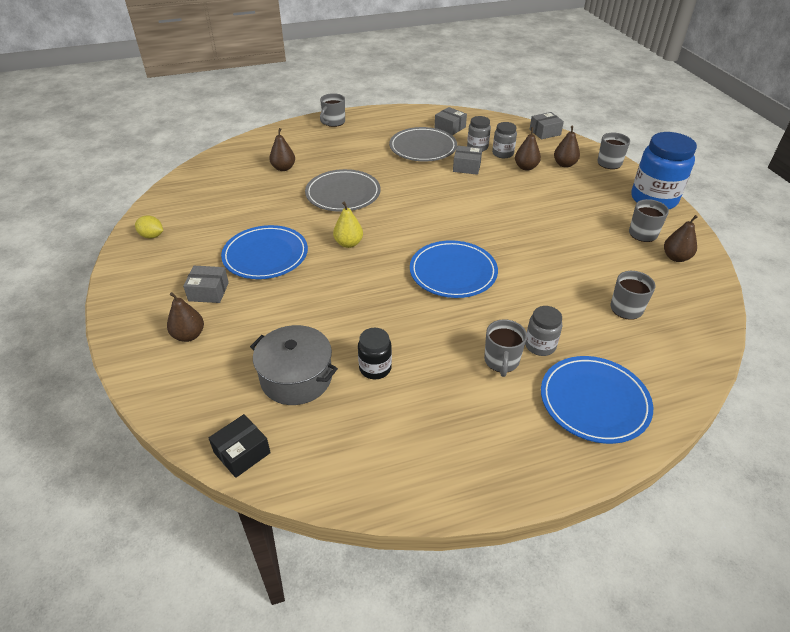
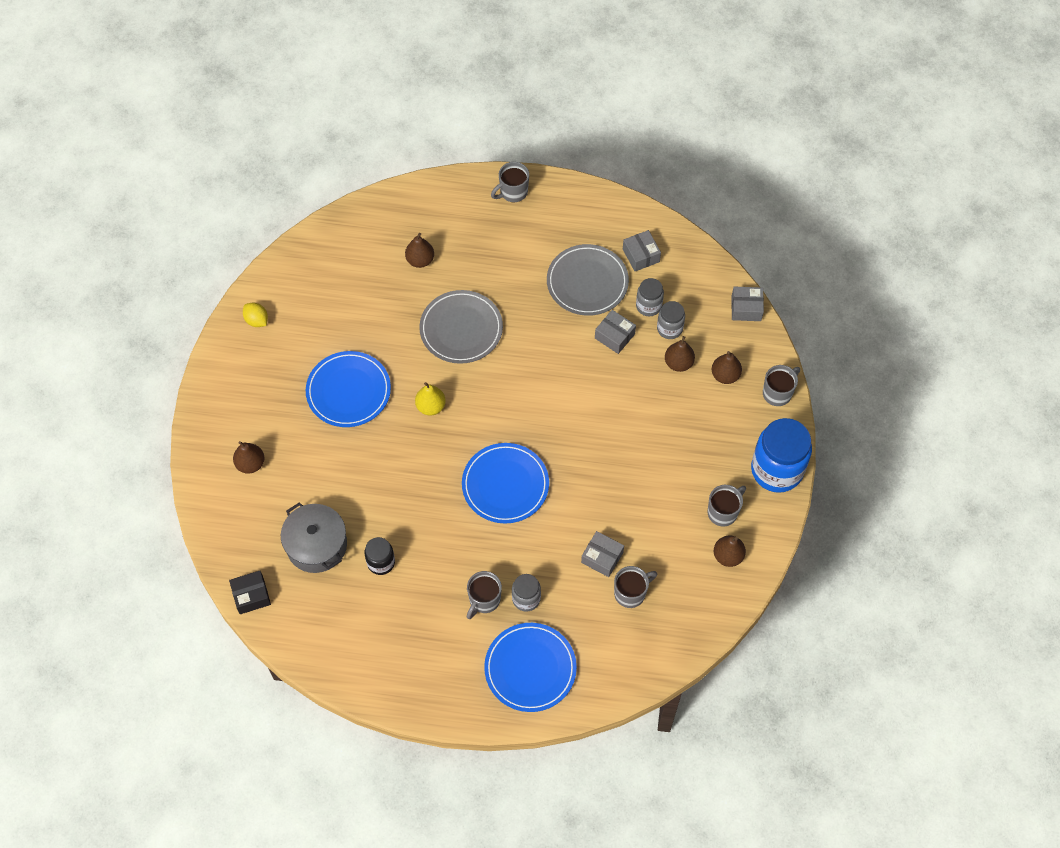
camera: 25 degrees right, 20 degrees up
(208, 291) = (283, 418): grey box -> grey box (602, 557)

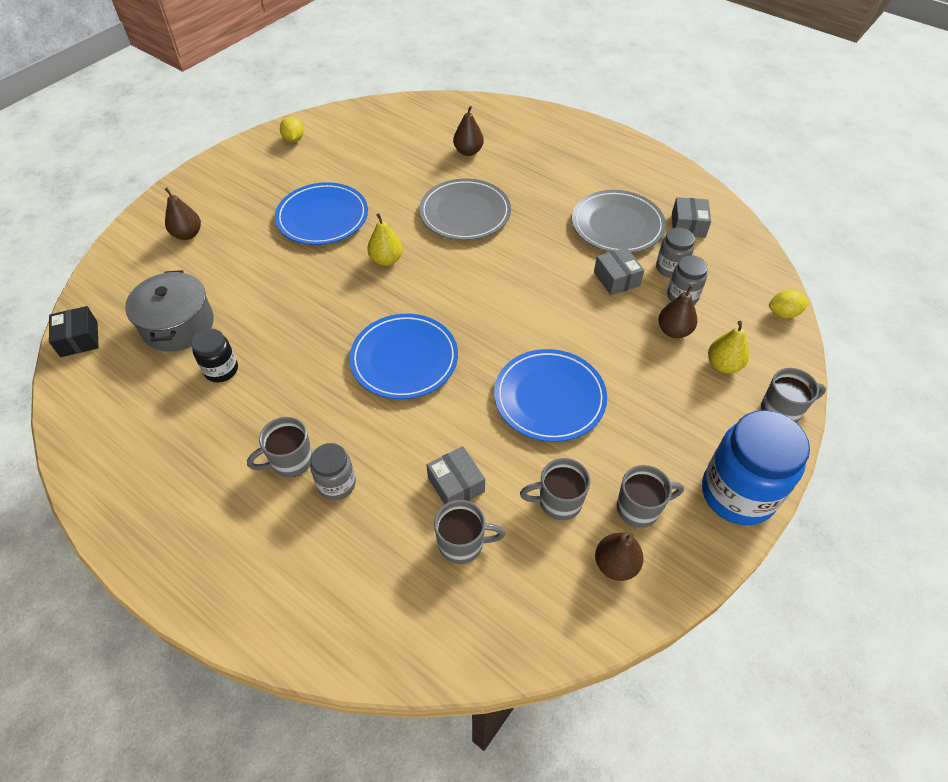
camera: 30 degrees right, 10 degrees down
(251, 596) = (79, 339): black box -> black box turned 60 degrees clockwise
(513, 192) = (590, 136): grey mug -> grey mug (558, 502)
(530, 668) = (279, 567): blue plate -> blue plate (549, 398)
(725, 375) = (723, 365): brown pear -> yellow pear
(746, 308) = (783, 313): grey box -> yellow lemon

